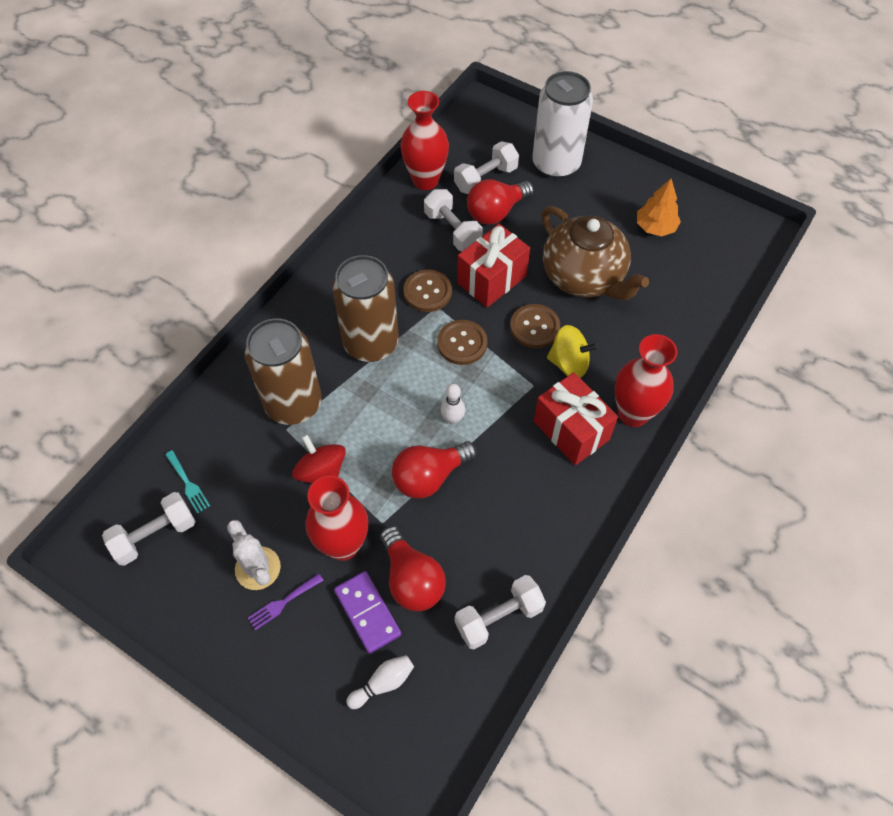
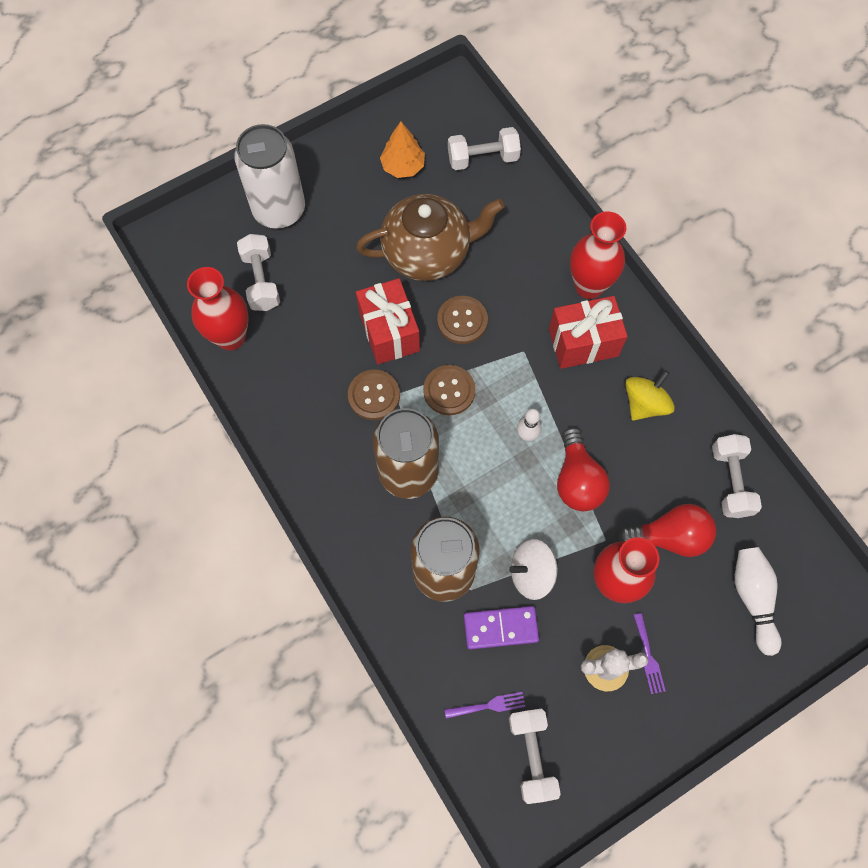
camera: 65 degrees left, 10 degrees up
(188, 484) = (489, 705): turquoise fork -> purple fork
(322, 472) = (531, 573): red spinning top -> white spinning top
(367, 613) = (686, 587): purple domino -> purple domino (500, 628)
(383, 683) = (753, 598): white bowling pin -> white bowling pin, size x1.55
(452, 230) = (310, 340): white dumbbell -> white dumbbell (483, 158)
(496, 212) = (309, 290): red light bulb -> none
(569, 363) = (515, 311): yellow spinning top -> yellow spinning top (645, 403)

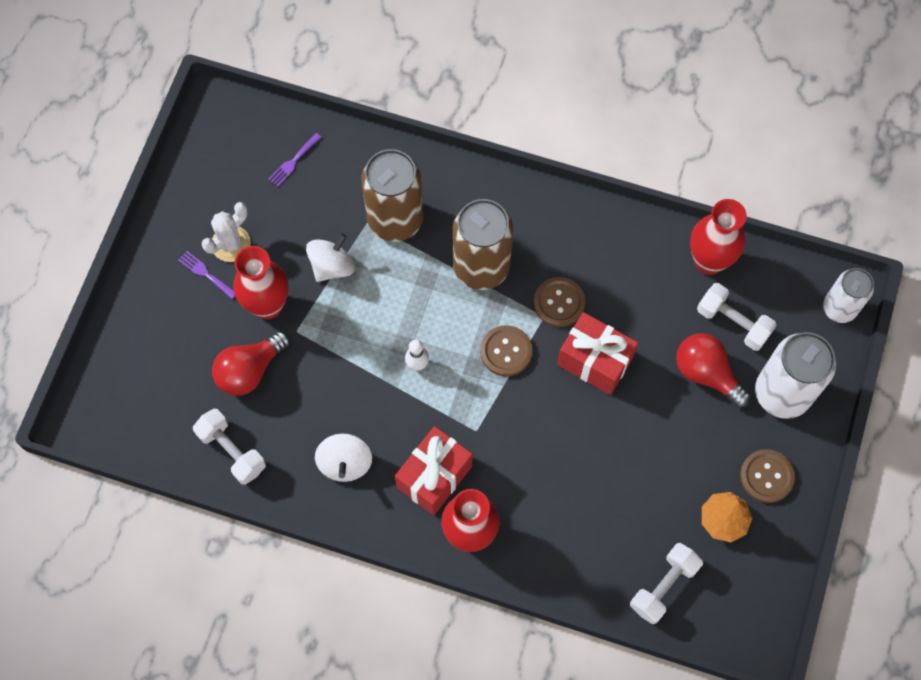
camera: 140 degrees right, 0 degrees up
(177, 232) = (839, 308): none -> white can
(428, 253) = (627, 455): brown teapot -> none
(462, 320) = (546, 417): brown button -> brown button (766, 476)
(500, 628) = (324, 214): purple domino -> none
(531, 755) = (241, 154): white dumbbell -> none
(577, 480) = (351, 359): red light bulb -> red light bulb (706, 373)
(645, 403) = (345, 463): yellow spinning top -> white spinning top
(753, 598) = (156, 372): white bowling pin -> none

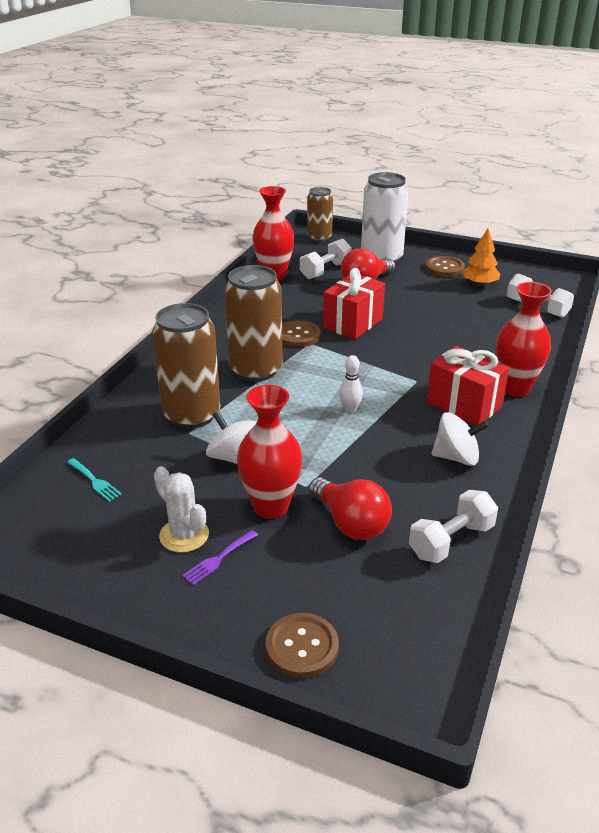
camera: 85 degrees left, 35 degrees down
(293, 162) = (95, 481): purple fork -> turquoise fork
(506, 351) = (341, 362): brown button -> brown button (302, 647)
(839, 308) = (319, 238): white can -> brown can

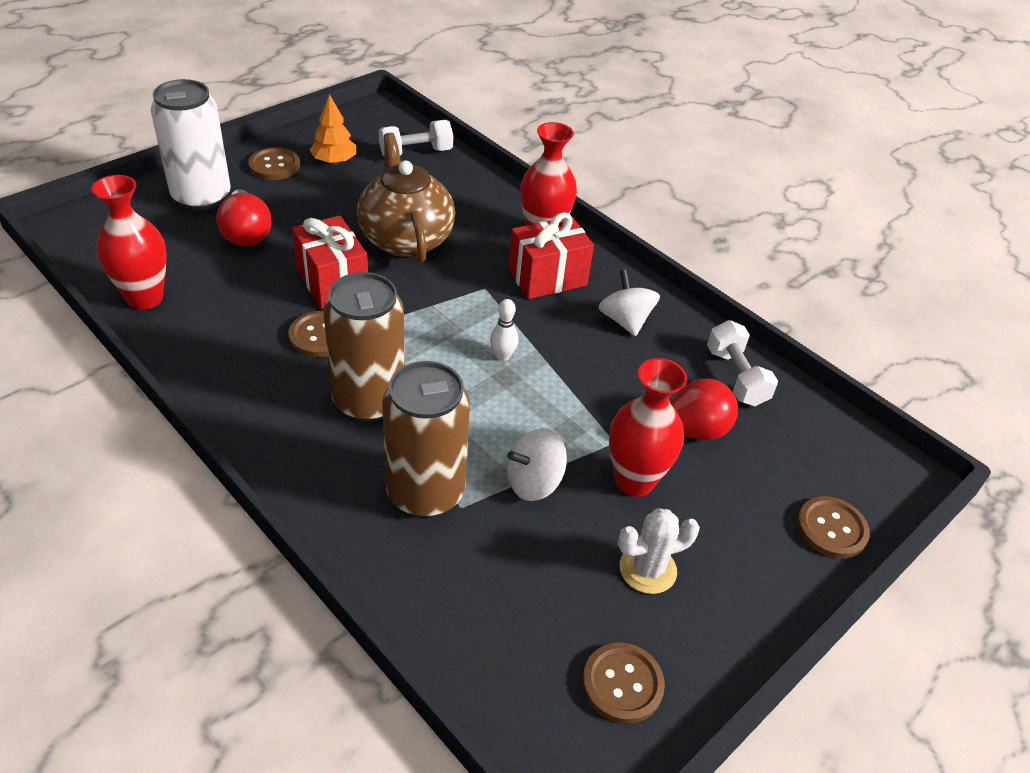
camera: 70 degrees left, 10 degrees up
(72, 546) = (622, 684): none -> brown button
(95, 481) = (507, 630): turquoise fork -> none
(218, 559) = (696, 551): purple fork -> none
(319, 238) = (83, 219): brown can -> none
(325, 271) = (181, 251): white dumbbell -> none
(431, 334) = (405, 238): none -> brown teapot
(456, 457) = (625, 321): white spinning top -> white spinning top turned 45 degrees counterclockwise

